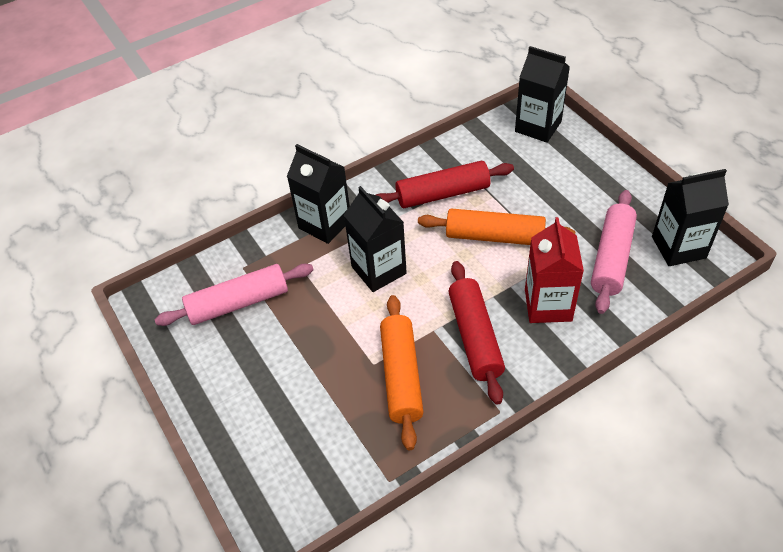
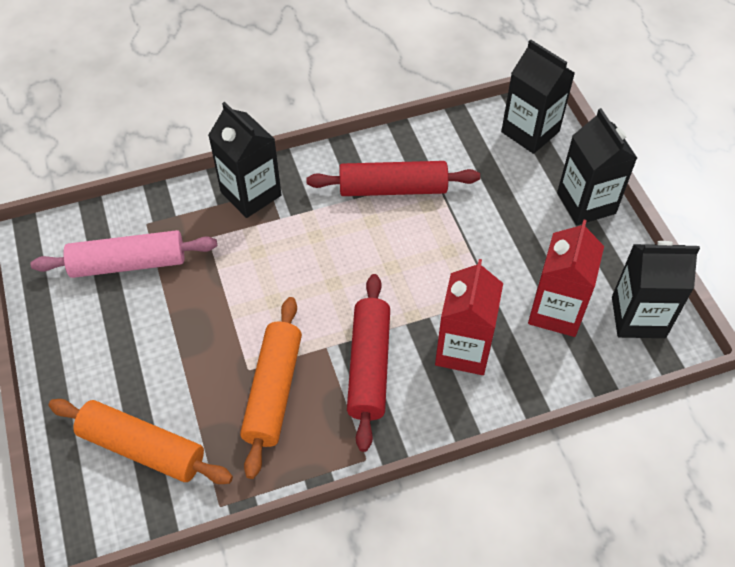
camera: 10 degrees right, 5 degrees up
(378, 270) = (291, 262): black carton -> black carton (586, 203)
(494, 236) = (432, 253): orange rolling pin -> orange rolling pin (142, 448)
(611, 258) = (556, 311): pink rolling pin -> red carton

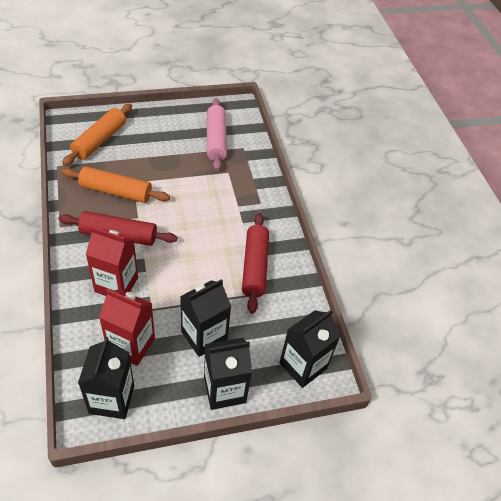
camera: 90 degrees right, 5 degrees down
(251, 194) = (259, 194): black carton -> black carton (204, 336)

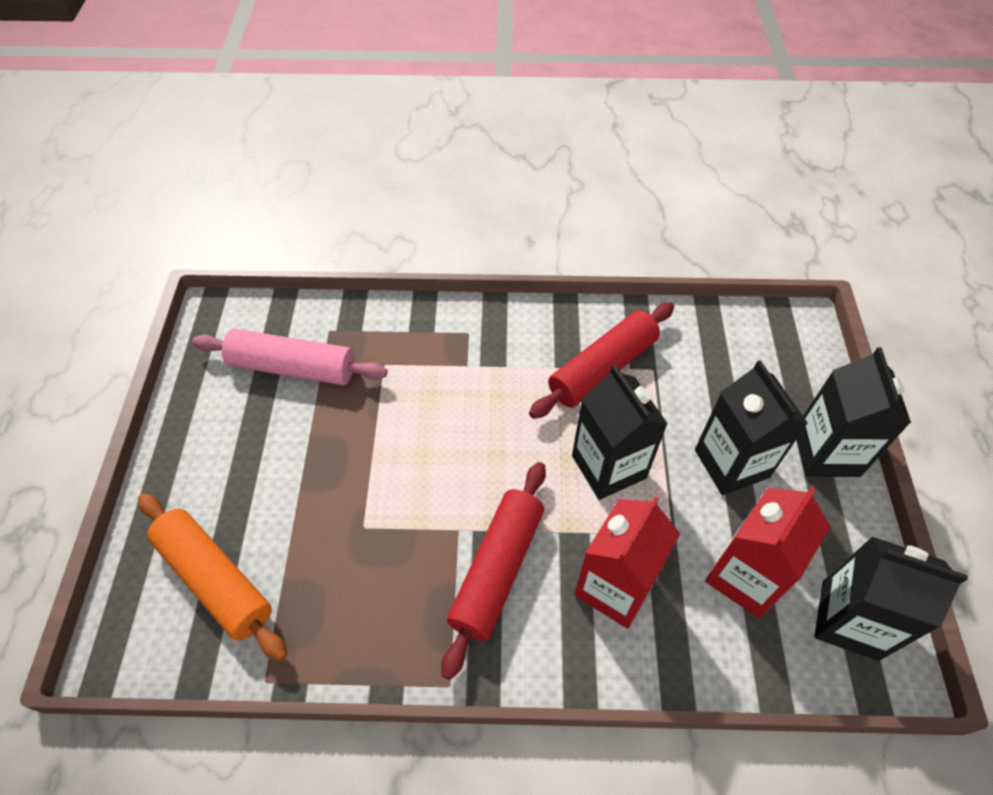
camera: 70 degrees left, 5 degrees up
(116, 192) = (380, 562): orange rolling pin -> none
(255, 267) = (602, 368): red rolling pin -> red rolling pin turned 60 degrees counterclockwise
(303, 365) = (784, 348): black carton -> black carton (608, 467)

